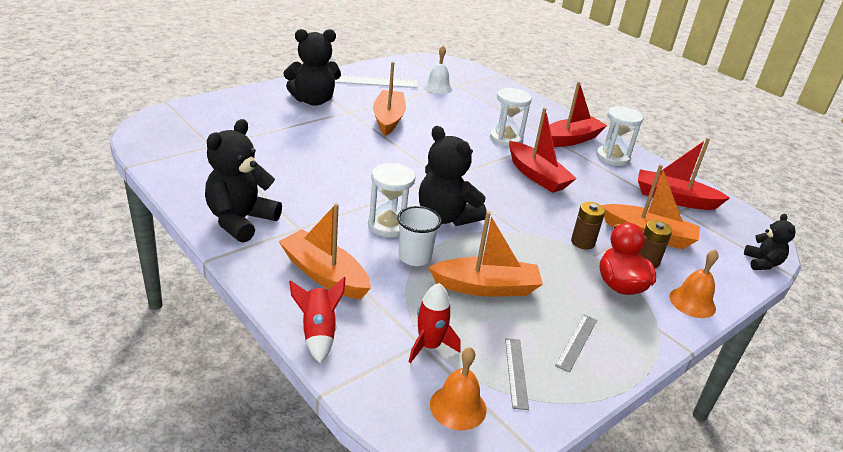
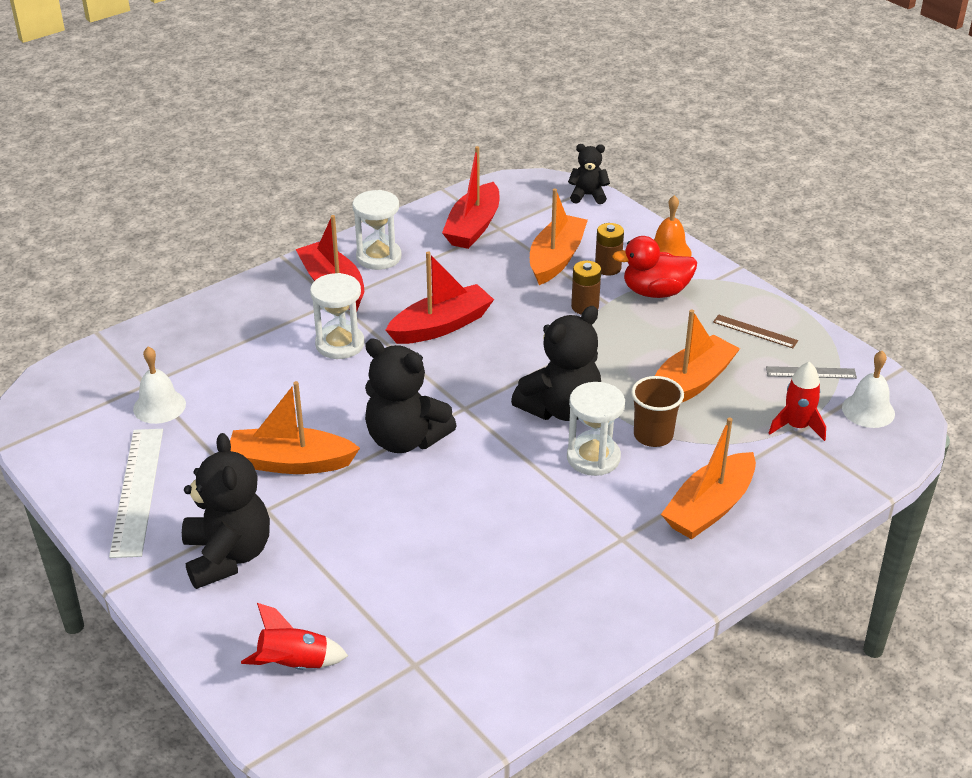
camera: 85 degrees left, 5 degrees up
(240, 221) = (621, 596): black teddy bear -> black teddy bear (405, 439)
(318, 333) = (808, 506): red rocket -> red rocket (294, 665)
(414, 257) = (653, 435): white cup -> brown cup
(458, 407) = (868, 410): orange bell -> white bell
(486, 287) = (690, 384): orange boat -> orange boat turned 45 degrees clockwise
(576, 342) = (755, 331): grey ruler -> brown ruler

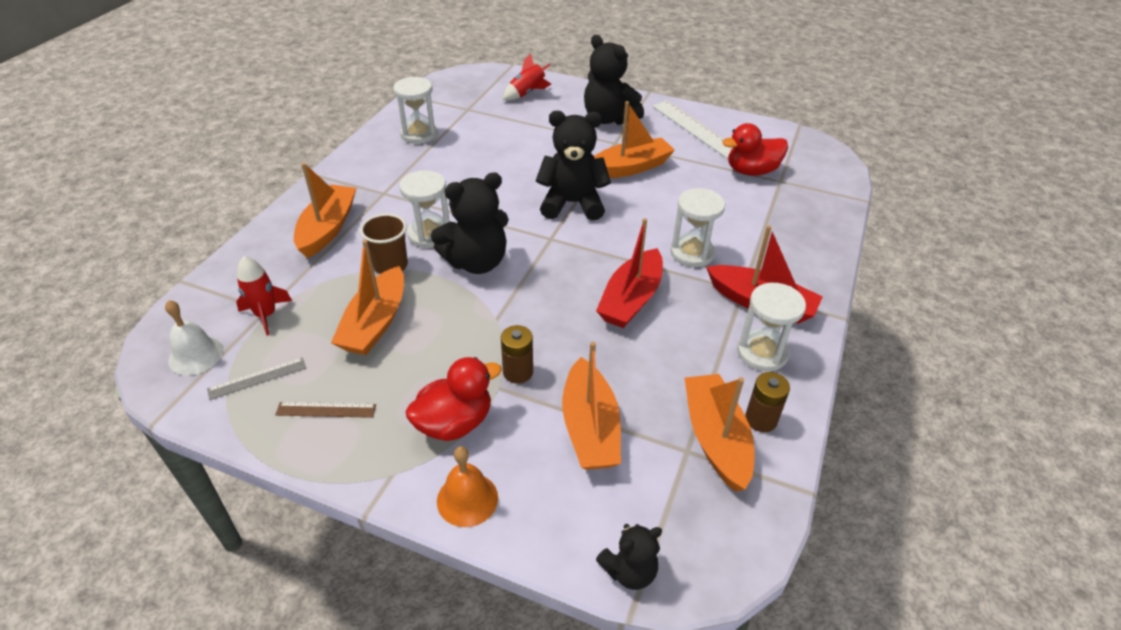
camera: 150 degrees right, 5 degrees up
(159, 406) = (751, 171): white bell -> red duck
(473, 227) = (715, 439): red boat -> orange boat
(522, 633) = (419, 134): none -> white hourglass
(561, 409) = (476, 262): black teddy bear -> black teddy bear turned 135 degrees counterclockwise
(608, 268) = (525, 438): brown battery -> brown battery (761, 419)

